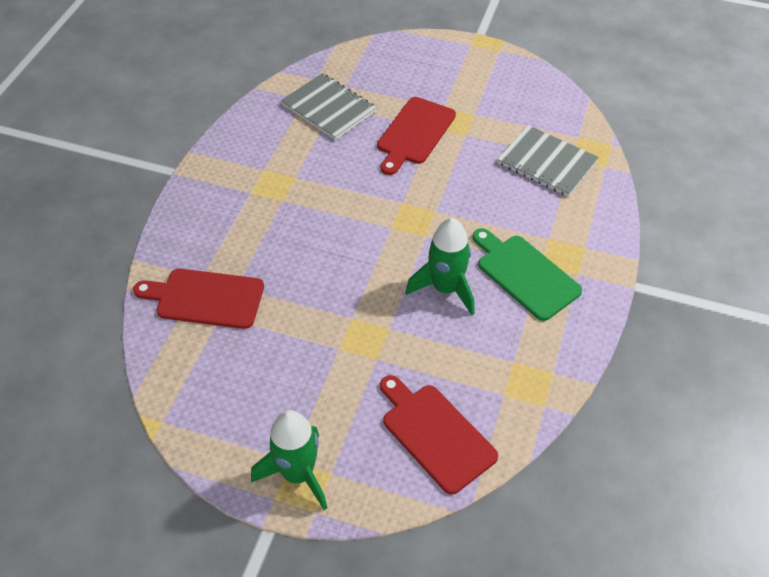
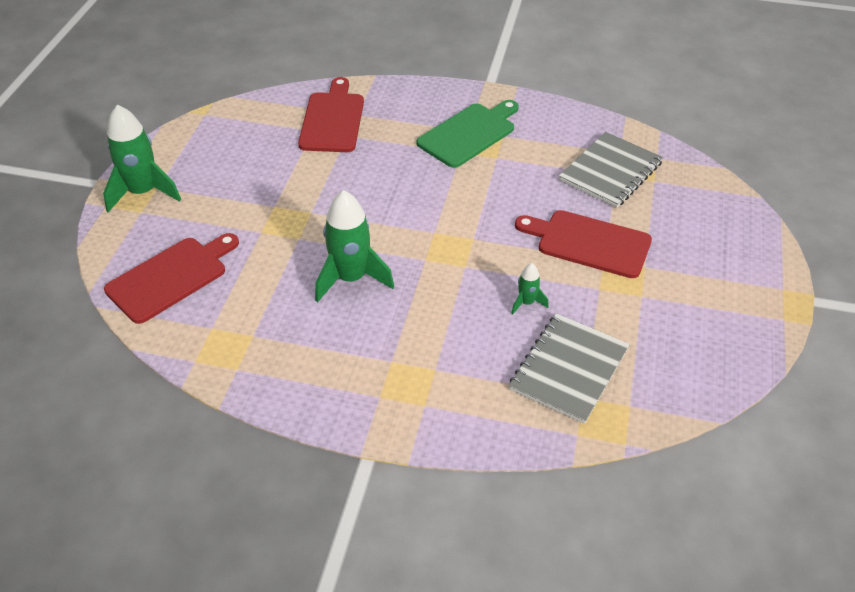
camera: 85 degrees right, 5 degrees down
(479, 177) = (527, 303): none -> green rocket
(525, 274) = (375, 345): green cutting board -> green cutting board (469, 133)

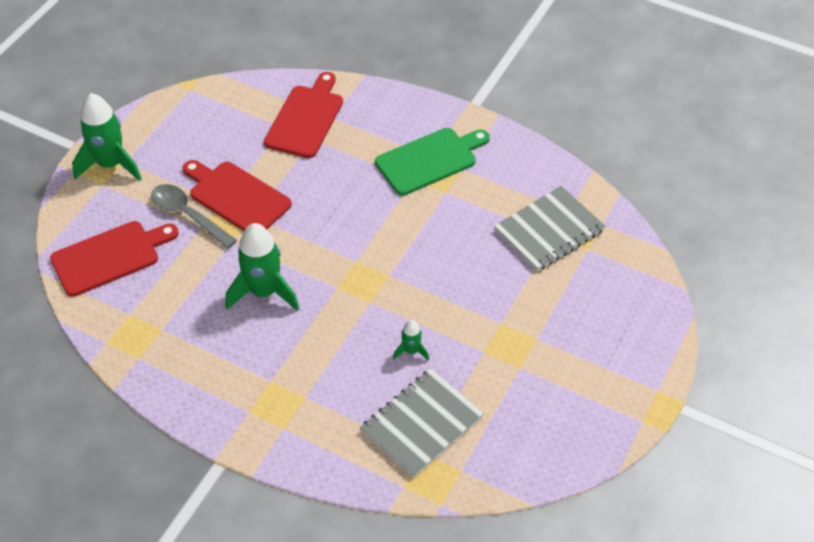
camera: 15 degrees right, 5 degrees up
(243, 223) = (188, 215): none -> grey spoon
(588, 243) = (494, 302): red cutting board -> red cutting board (236, 197)

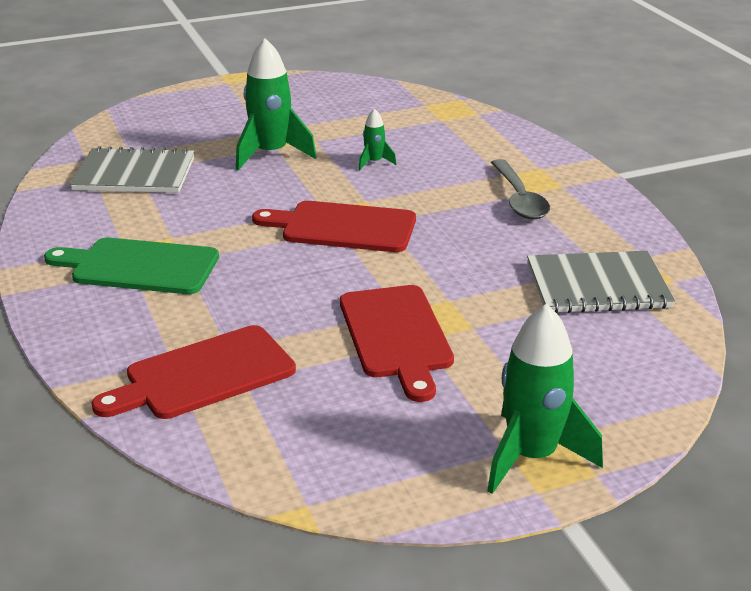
camera: 140 degrees left, 20 degrees down
(110, 256) = (614, 350): red cutting board -> red cutting board (343, 227)
(188, 215) = (476, 346): grey spoon -> grey spoon (519, 199)
(264, 292) = (461, 247): green rocket -> green rocket (271, 154)
(421, 424) = (422, 130): grey notebook -> grey notebook (597, 286)

